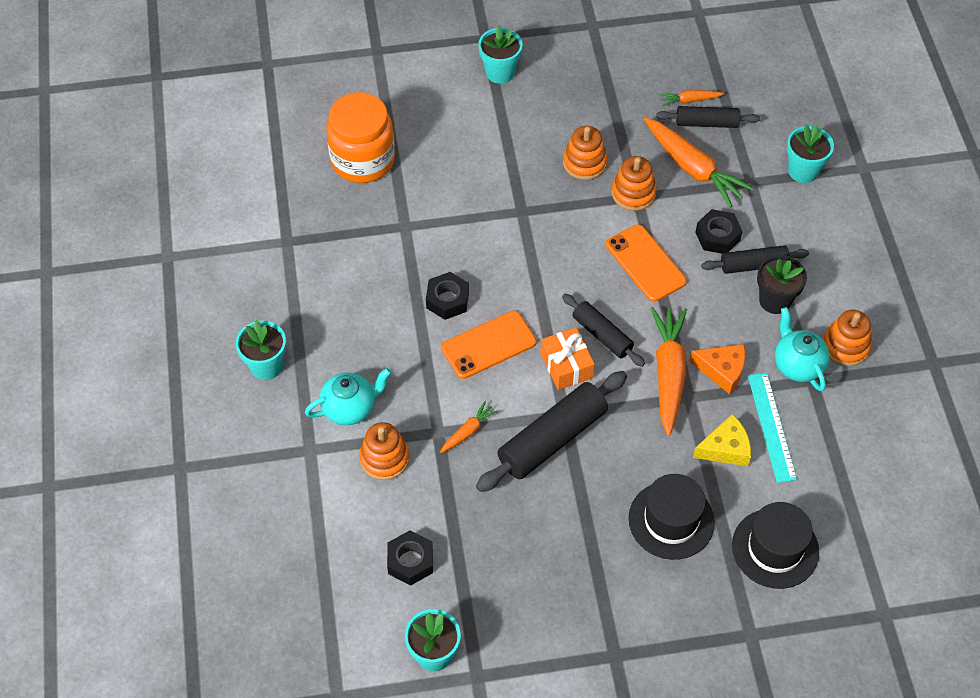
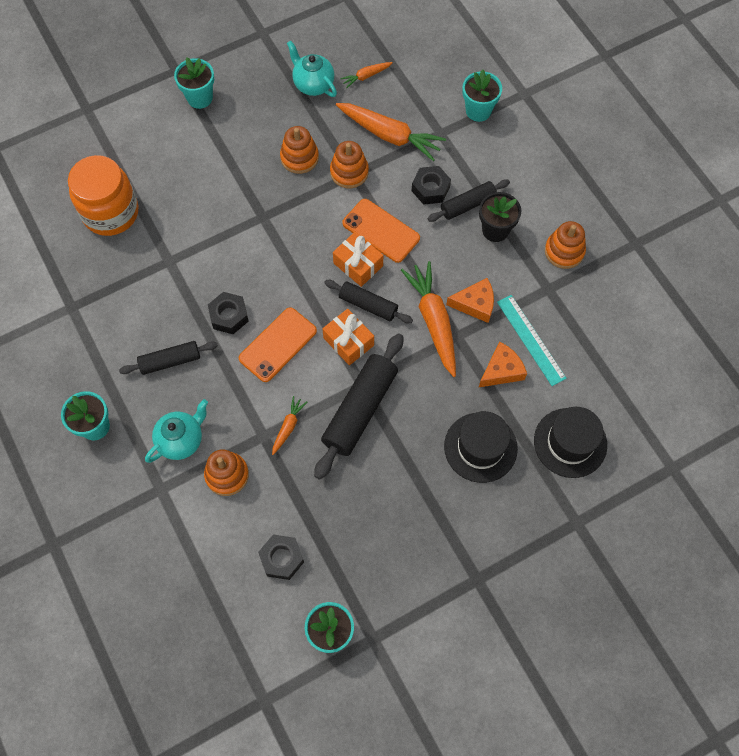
camera: 20 degrees left, 10 degrees up
(607, 290) = (358, 264): none -> orange gift
(706, 123) = (387, 92): black rolling pin -> black rolling pin (170, 361)
(725, 448) = (501, 370): yellow cheese -> orange cheese
(797, 365) = (532, 280): turquoise teapot -> turquoise teapot (313, 84)

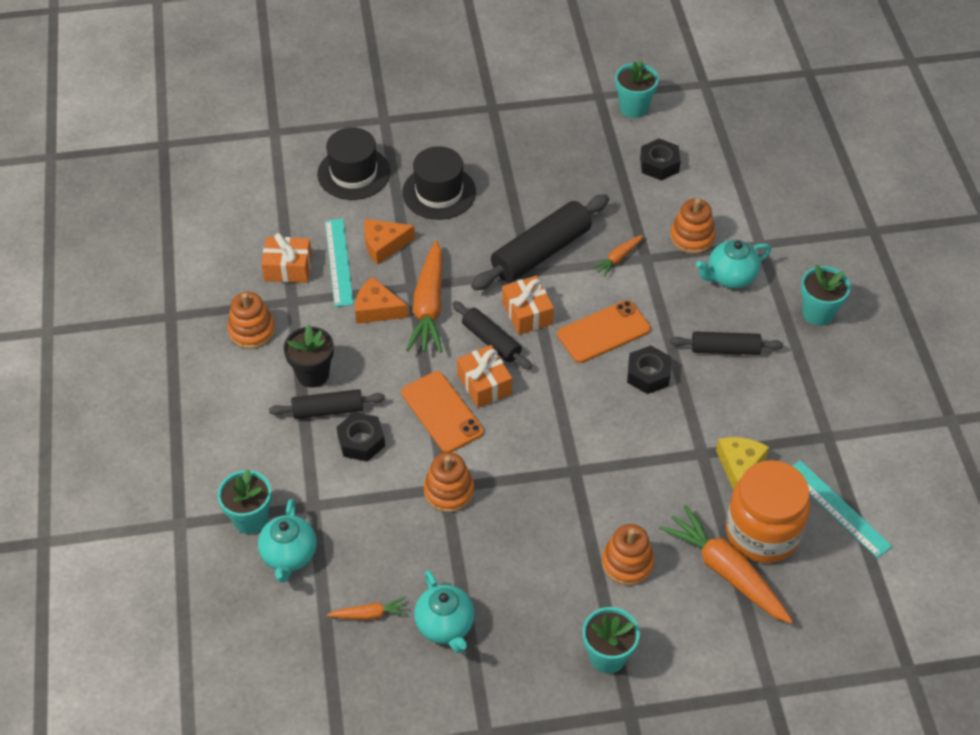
camera: 160 degrees left, 15 degrees down
(56, 248) = (837, 508): none -> turquoise ruler
(137, 259) = (739, 466): none -> yellow cheese
(299, 157) = (503, 529): orange stacking toy -> orange stacking toy (627, 563)
(390, 135) = (377, 522): orange carrot -> orange carrot (726, 571)
(438, 95) = (289, 556): none -> turquoise teapot
(570, 319) = (288, 268): none -> orange gift

